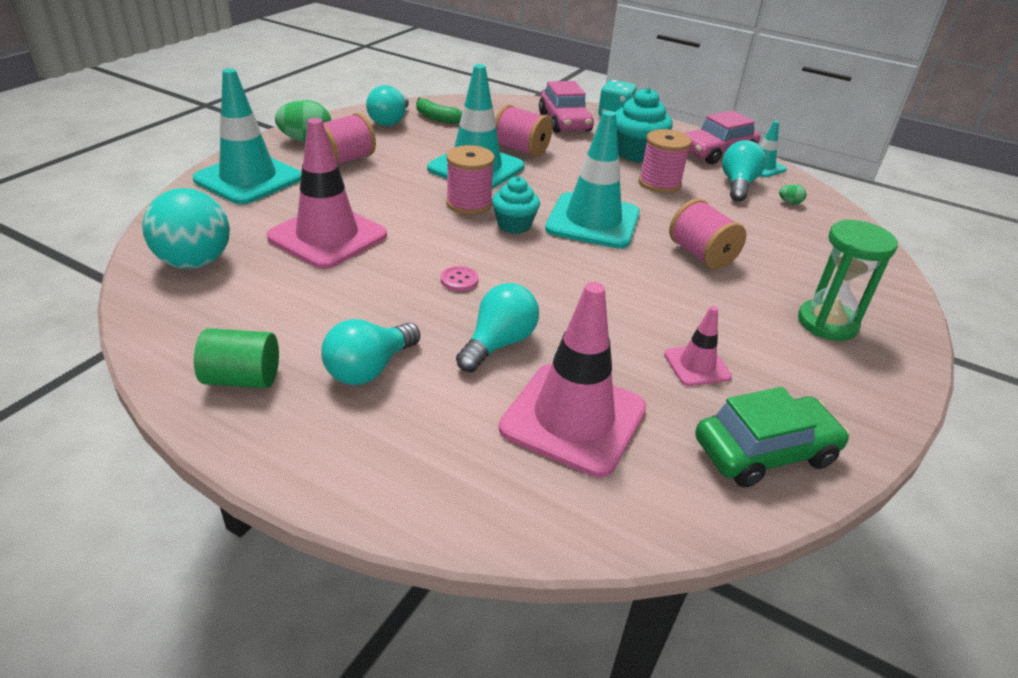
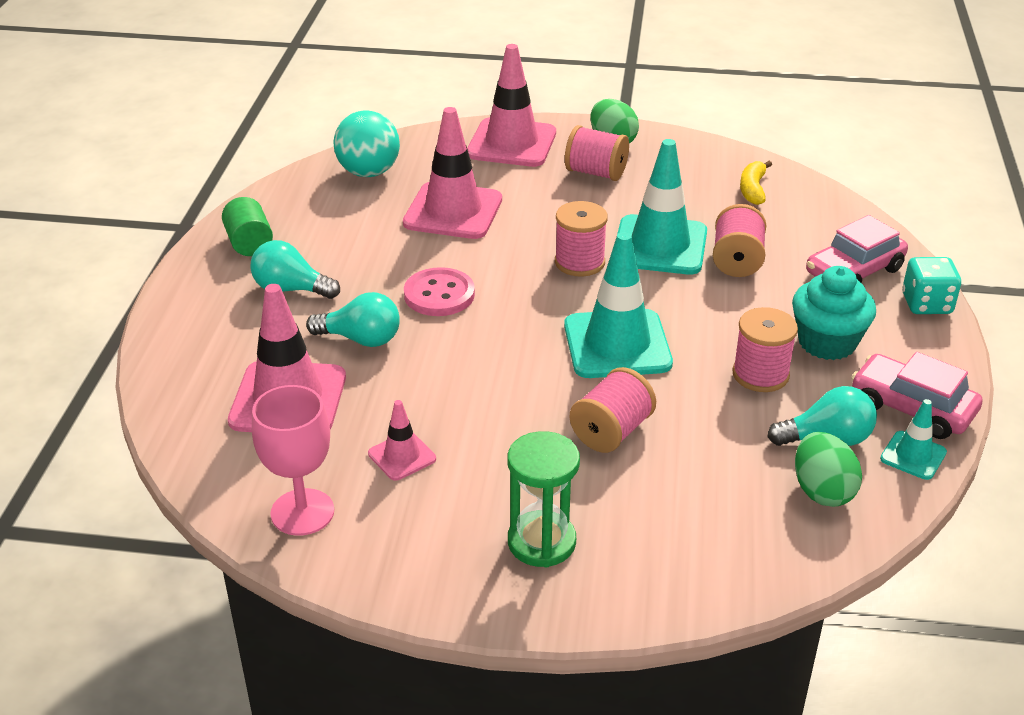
camera: 70 degrees right, 0 degrees up
(248, 179) = (511, 143): turquoise traffic cone -> pink traffic cone
(390, 121) = (710, 167): turquoise light bulb -> none
(436, 118) = (752, 189): green banana -> yellow banana
(459, 280) = (439, 295): pink button -> pink button, size x1.94
(514, 225) = (562, 298): turquoise cupcake -> none
(764, 452) = (302, 512): green car -> pink goblet
(789, 203) = (822, 491): green egg -> green egg, size x2.20

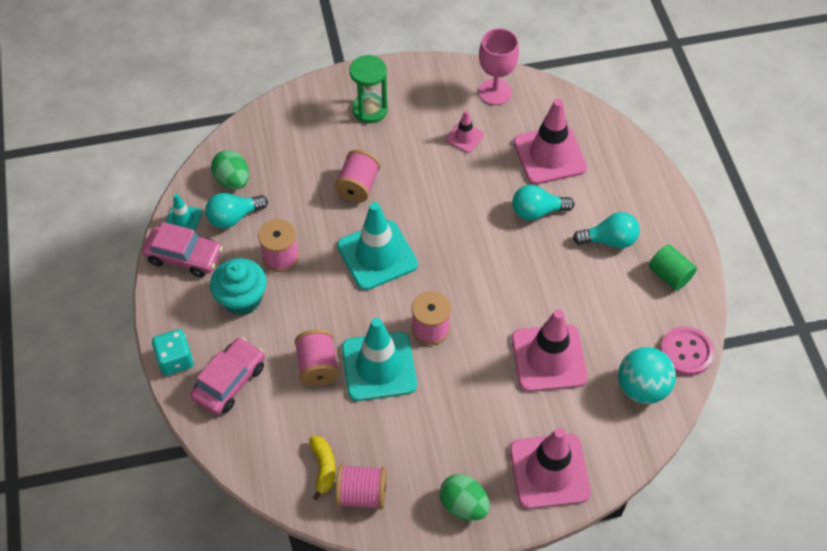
camera: 160 degrees right, 20 degrees up
(439, 295) = (511, 265): pink button -> pink button (686, 352)
(596, 173) = (460, 449): pink spool -> pink spool (362, 494)

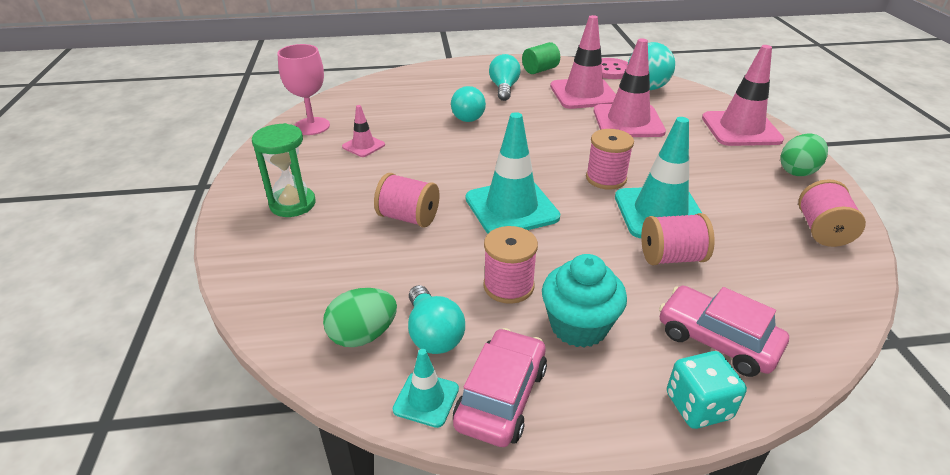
camera: 85 degrees left, 20 degrees down
(323, 467) = (804, 257): yellow banana -> none
(549, 155) = (404, 106): pink traffic cone -> pink traffic cone (583, 94)

